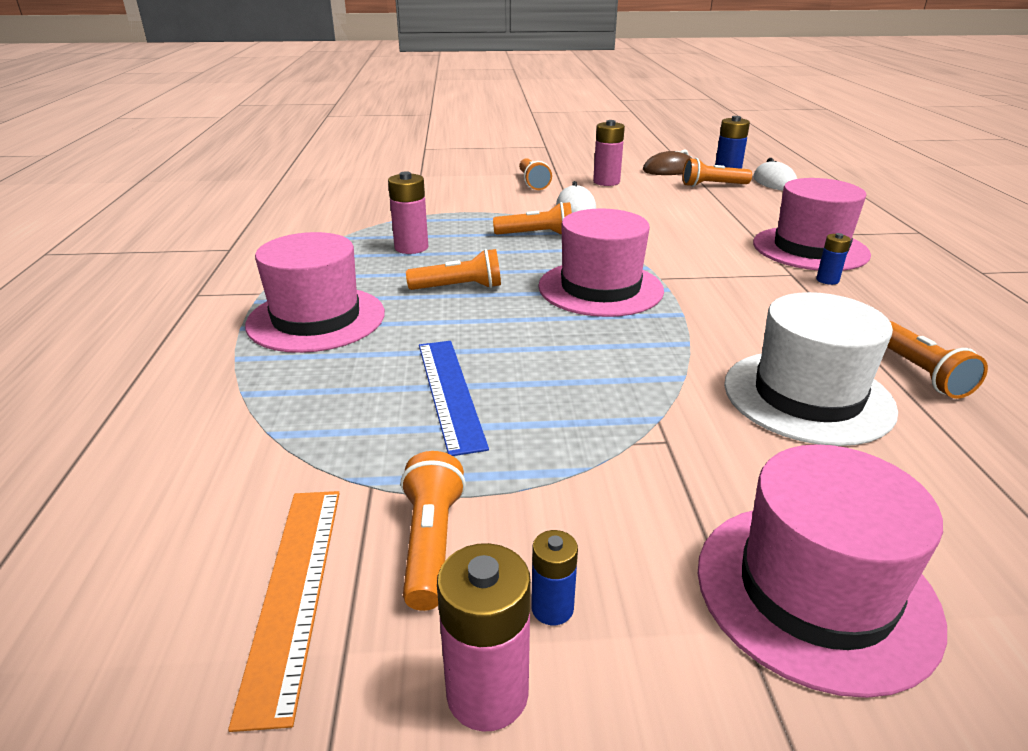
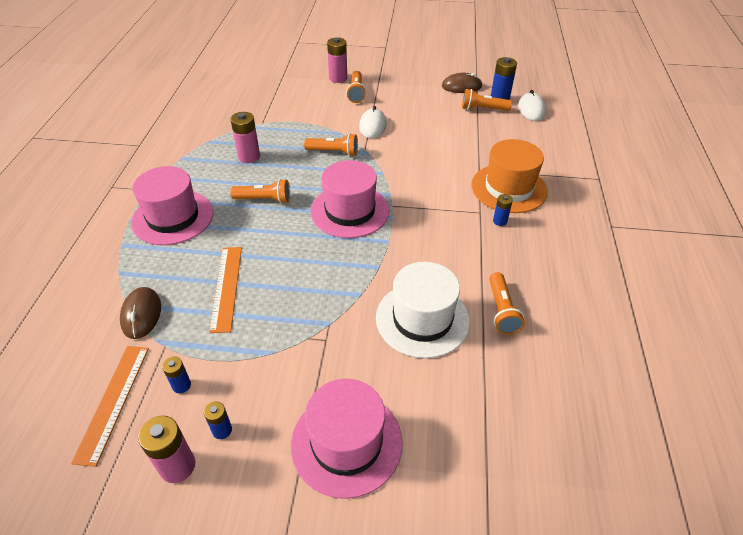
camera: 10 degrees right, 15 degrees up
(306, 445) = (141, 314): none -> brown mouse
(431, 543) = (181, 385): orange flashlight -> blue battery
(450, 392) = (226, 287): blue ruler -> orange ruler
(606, 182) = (408, 97): pink battery -> pink battery (338, 78)
(810, 249) = (509, 188): pink hat -> orange hat

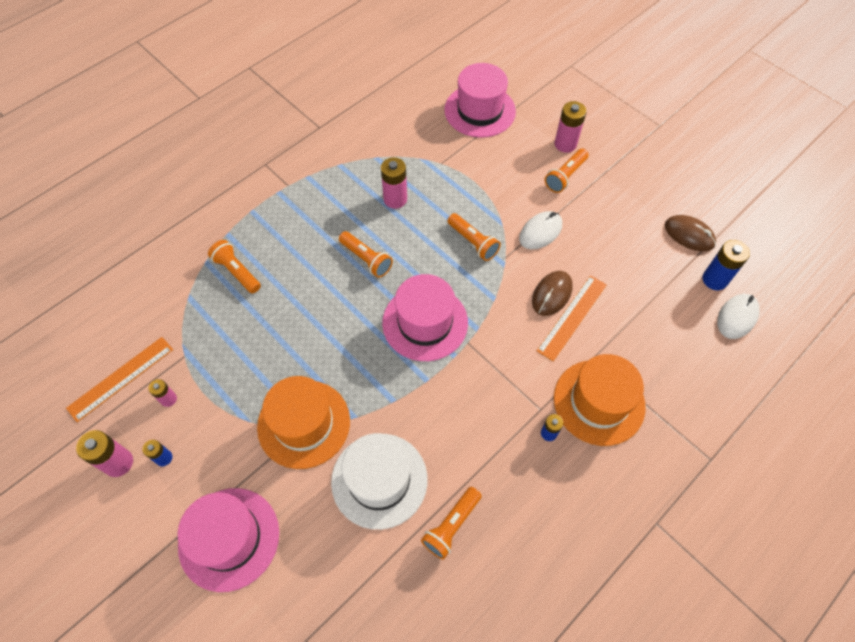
camera: 40 degrees right, 15 degrees up
(141, 314) = (191, 314): brown mouse -> brown mouse (552, 294)
(173, 217) = (283, 230): pink hat -> pink hat (480, 110)
(181, 385) = (168, 399): blue battery -> pink battery
(226, 287) = (265, 333): orange ruler -> orange ruler (572, 317)
(324, 323) = (304, 423): none -> orange hat
(483, 109) = (680, 282): orange flashlight -> orange flashlight (237, 272)

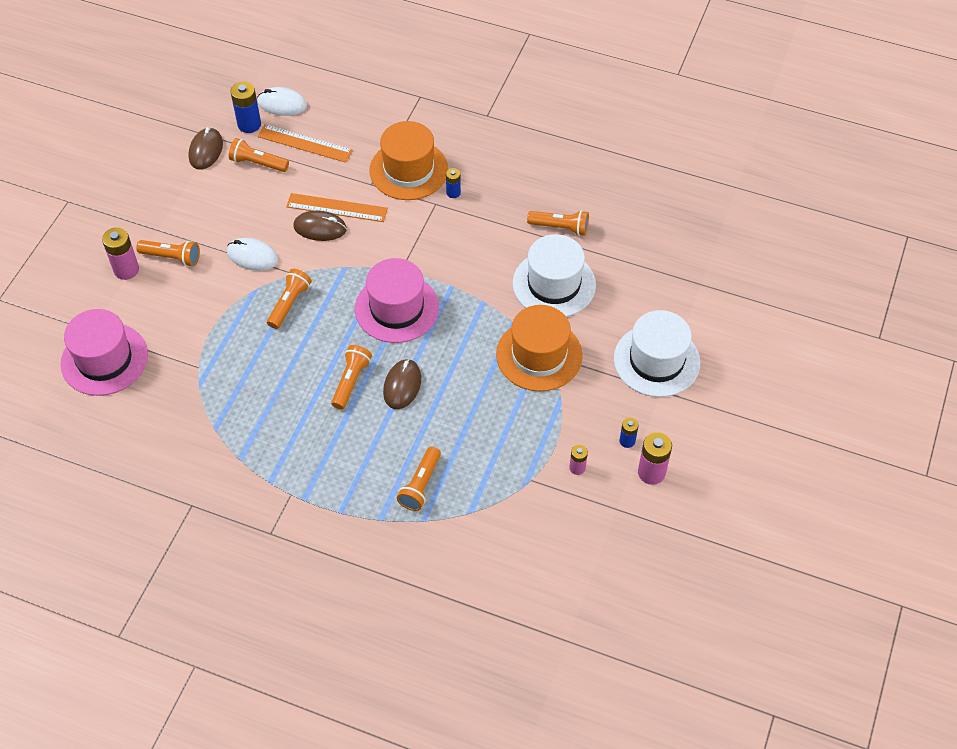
camera: 115 degrees left, 5 degrees down
(121, 378) = (581, 519): orange ruler -> orange ruler (305, 143)
(229, 538) = (656, 360): pink hat -> white hat
(339, 295) = (402, 385): none -> brown mouse
(395, 199) = (265, 387): pink battery -> none
(657, 270) = (258, 163): none -> orange flashlight

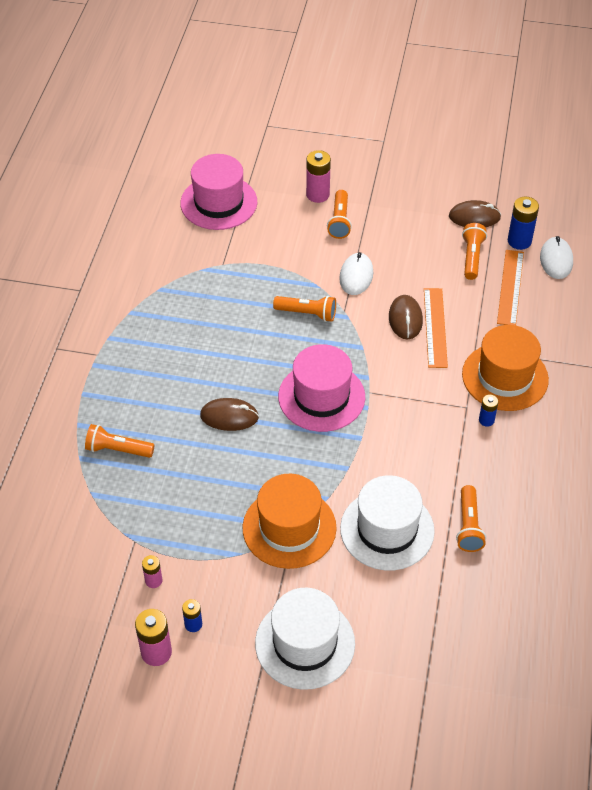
camera: 80 degrees right, 5 degrees down
(351, 381) = (227, 376): orange flashlight -> none

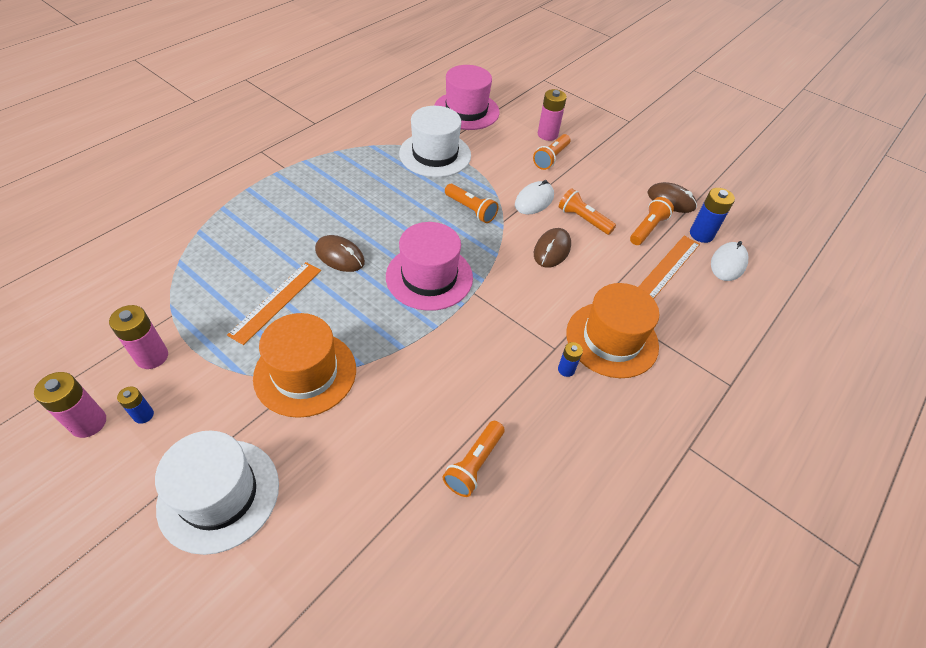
camera: 25 degrees right, 0 degrees up
(118, 450) = (231, 239): orange flashlight -> orange flashlight (583, 219)
(153, 580) = (152, 356): pink battery -> pink battery, size x1.71
(387, 529) = (391, 423): white hat -> white hat (435, 154)
(435, 327) = (574, 268): orange ruler -> orange ruler (276, 301)

